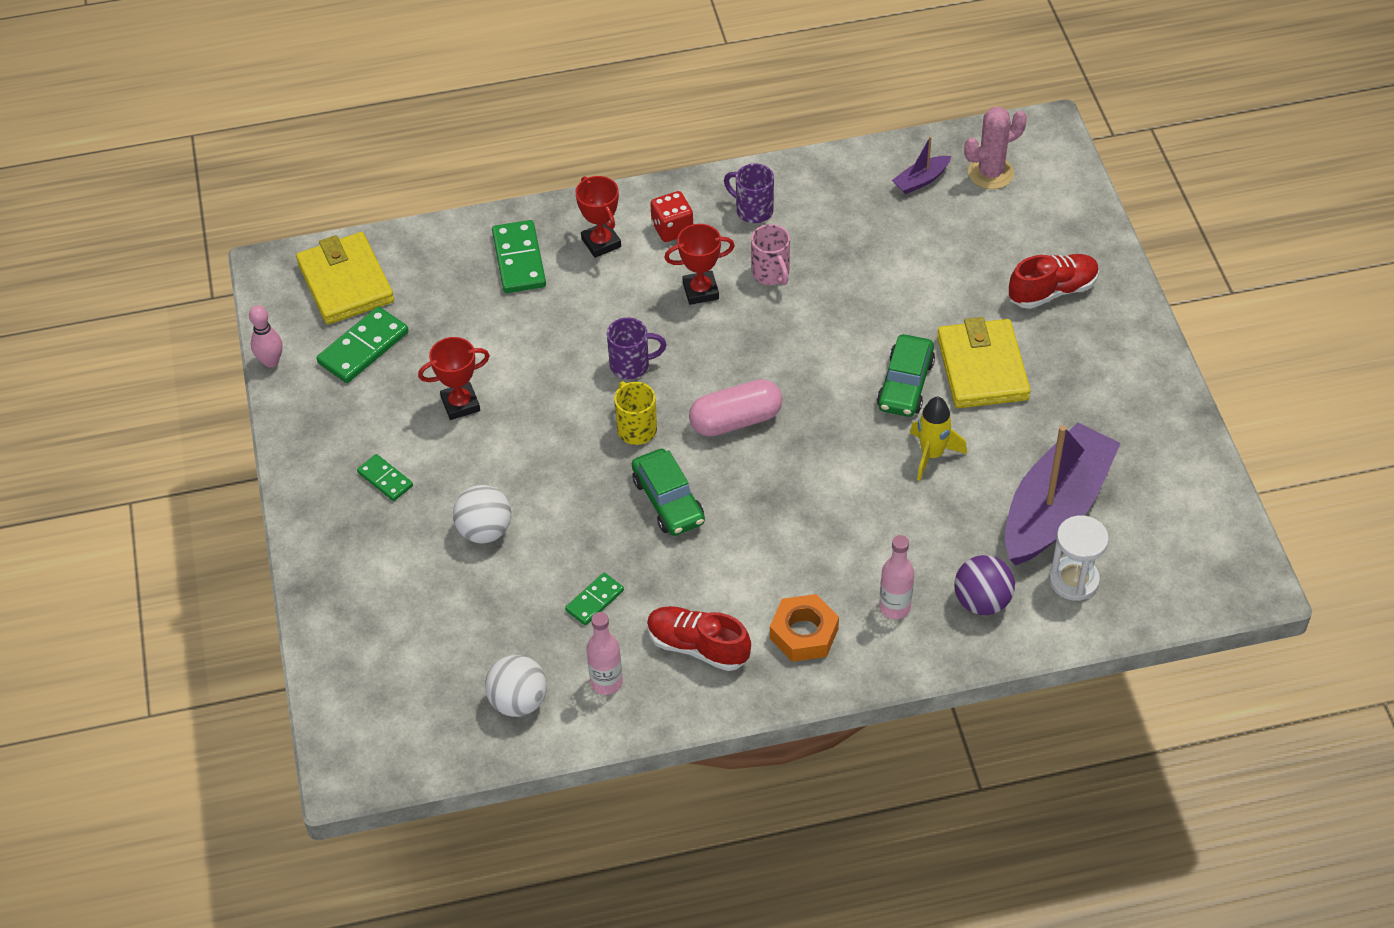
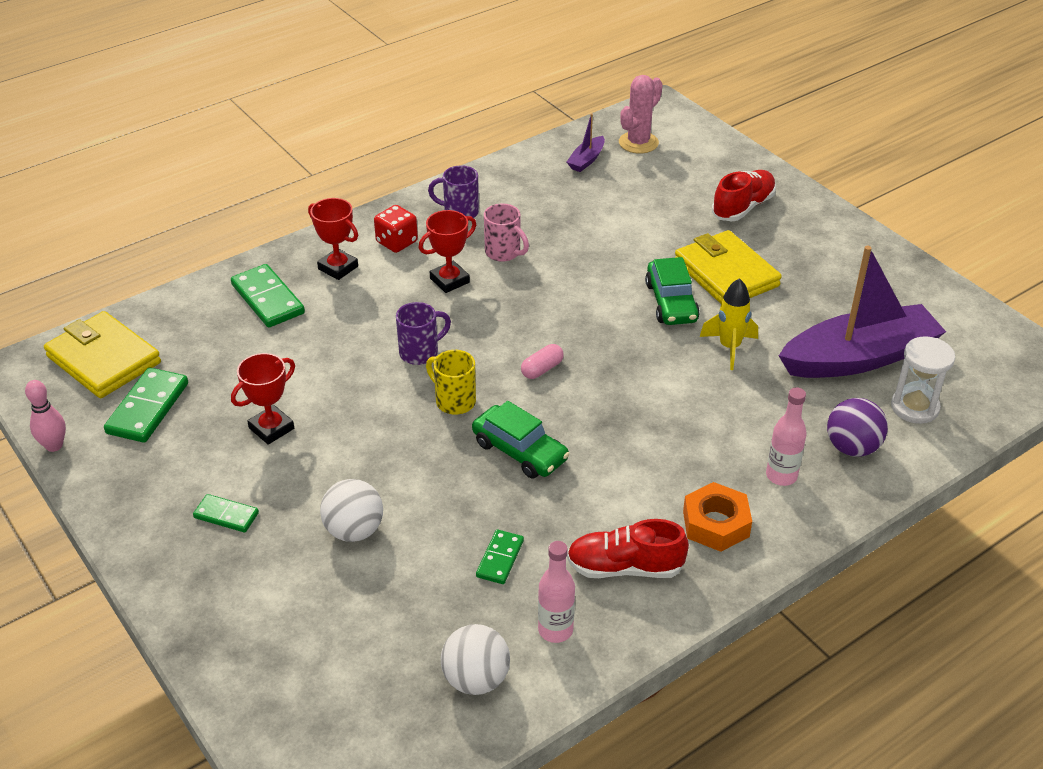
camera: 25 degrees left, 10 degrees down
(735, 420) = (542, 369): pink capsule -> pink capsule, size x0.54
(1055, 508) = (859, 357): purple boat -> purple boat turned 60 degrees clockwise

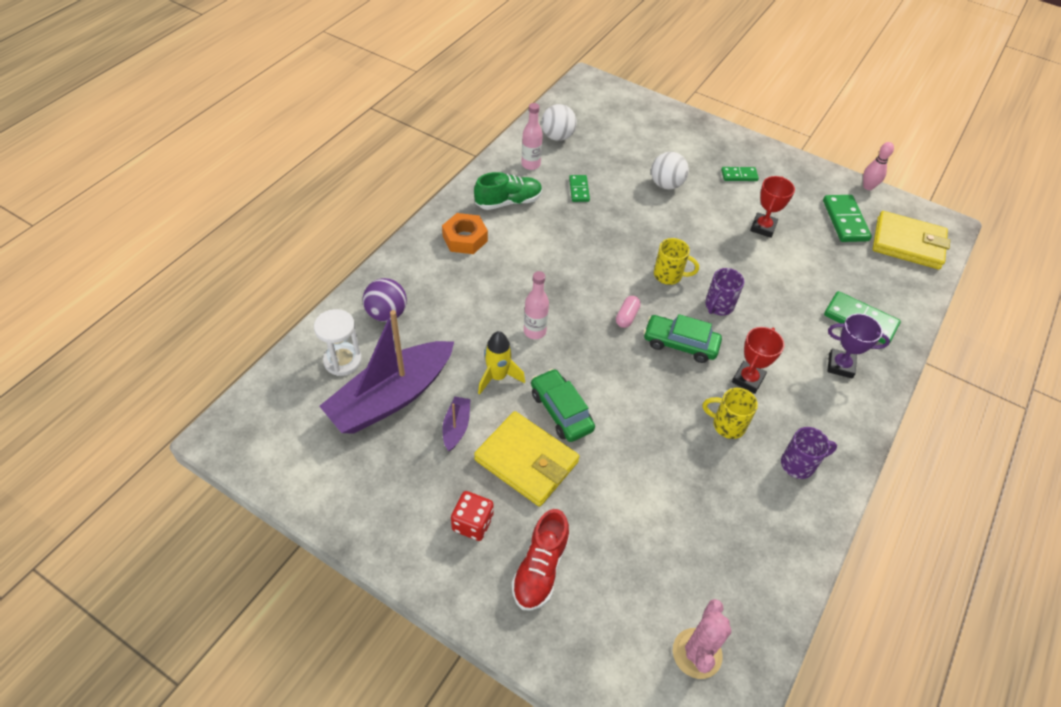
camera: 155 degrees right, 10 degrees up
(338, 268) = (840, 366): red trophy -> purple trophy
(396, 242) = (821, 409): red dice -> red dice (472, 523)
(504, 253) = (727, 425): pink mug -> yellow mug
(520, 451) = (605, 252): green car -> green car (680, 344)
(586, 160) = (734, 595): purple boat -> purple boat (456, 427)
(625, 567) = (508, 202): red shoe -> green shoe
(781, 476) = (432, 280): pink bottle -> pink bottle (534, 331)

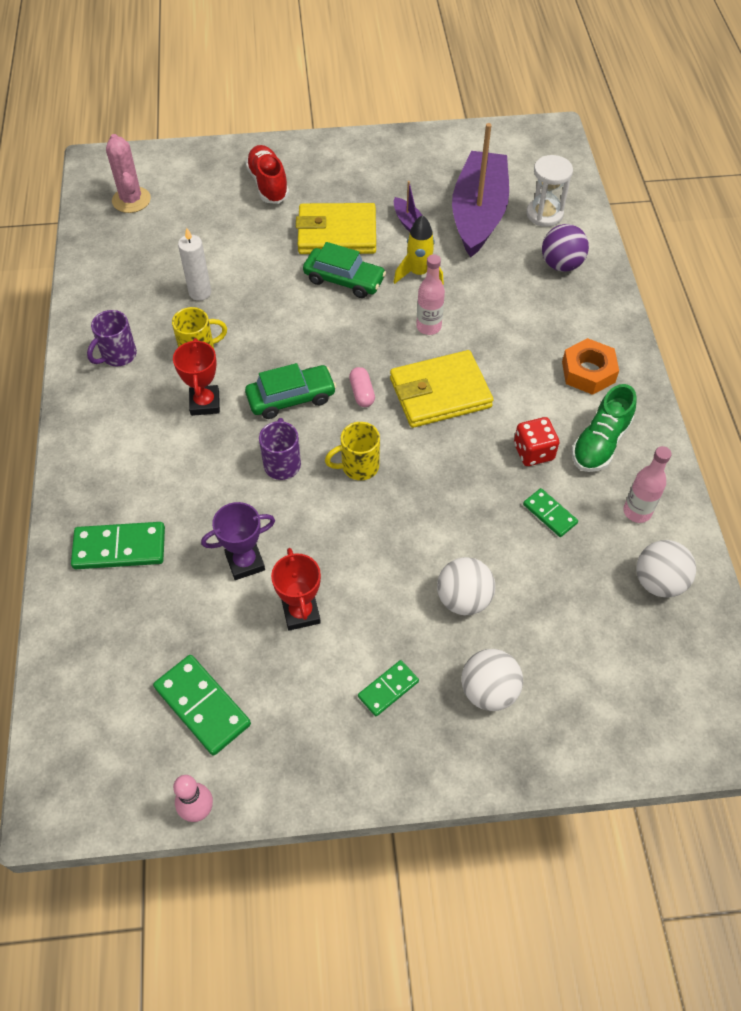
camera: 145 degrees right, 5 degrees up
(472, 523) = (336, 181): red dice -> red dice (533, 452)
(688, 149) = (488, 691): none -> white ball
(693, 481) = (200, 292): none -> white candle
(840, 366) = (119, 475): purple trophy -> purple trophy (245, 562)
(907, 244) = (100, 722): yellow wallet -> yellow wallet (440, 393)

